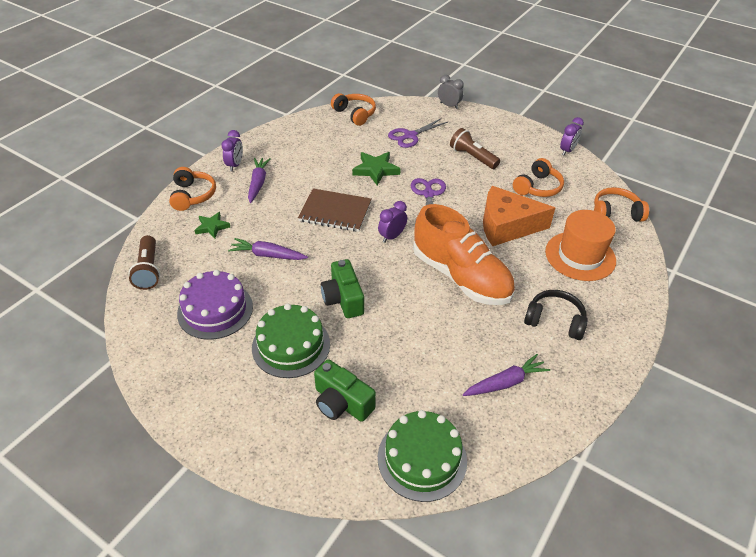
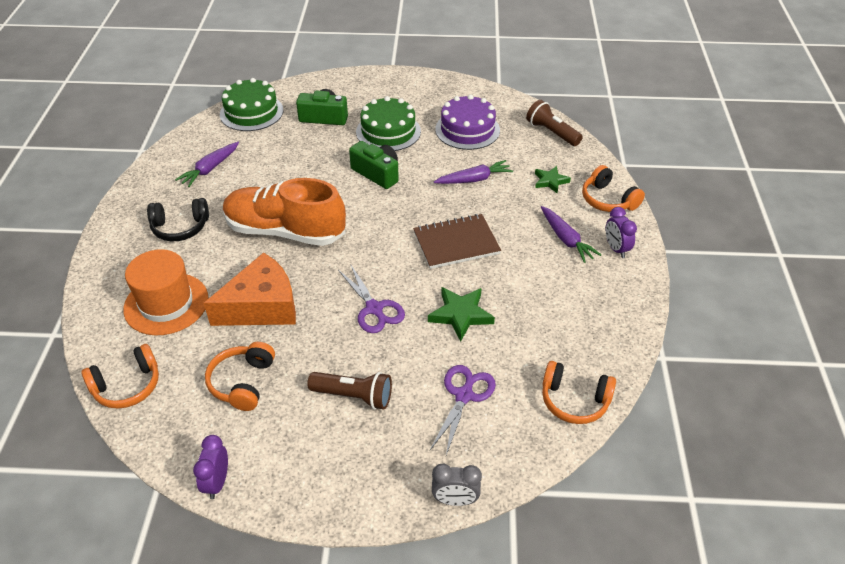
camera: 150 degrees right, 0 degrees up
(392, 236) = (378, 242): purple clock -> none

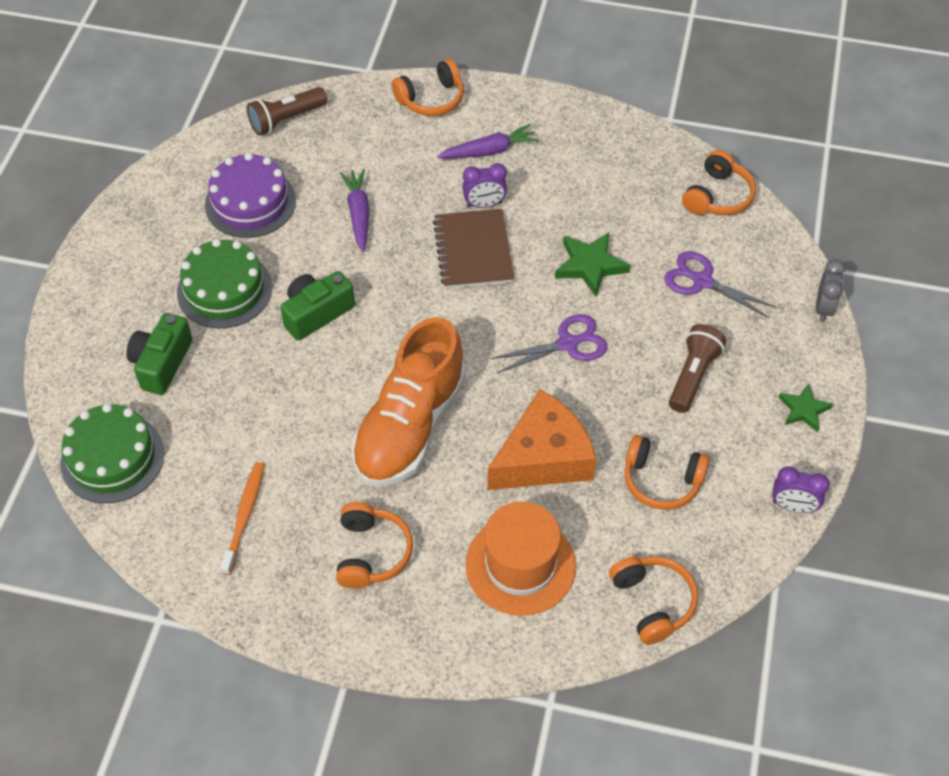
camera: 80 degrees left, 10 degrees up
(180, 227) = (371, 553): black headphones -> orange headphones
(210, 169) = (244, 516): purple carrot -> orange toothbrush
(262, 306) = (543, 457): orange cheese -> orange cheese turned 75 degrees clockwise
(550, 181) = (383, 142): green star -> green star (803, 410)
(616, 249) = (514, 113): purple clock -> purple clock (484, 204)

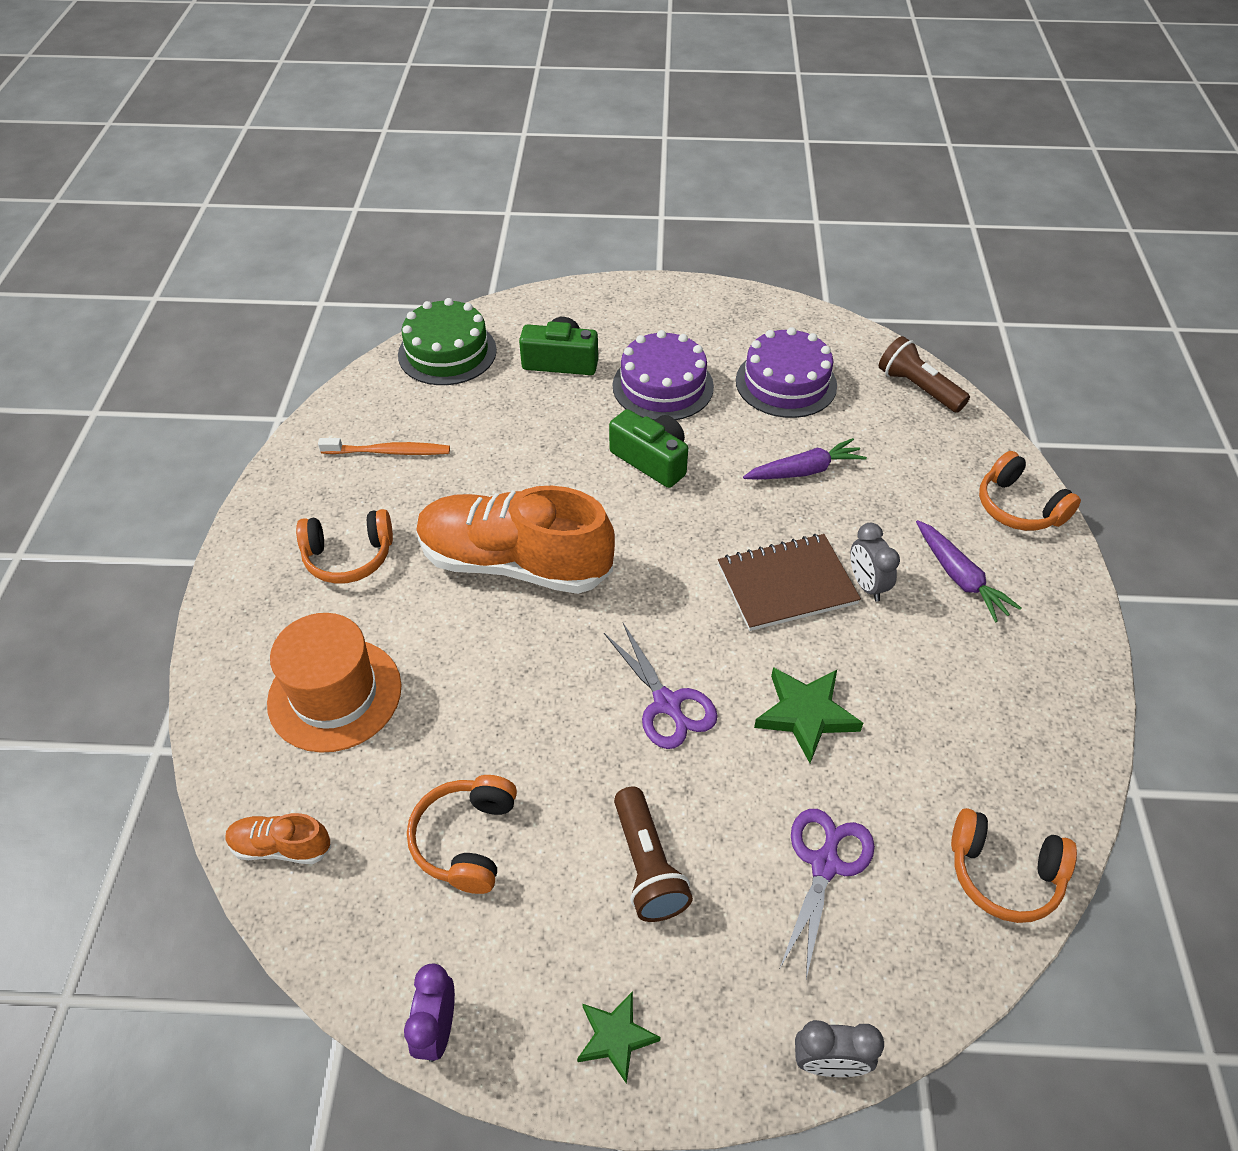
camera: 80 degrees right, 5 degrees down
(224, 290) = (663, 386): green cake -> purple cake
(484, 204) = (866, 585): purple clock -> grey clock
(543, 457) = (487, 699): orange cheese -> none
(653, 602) = (281, 846): orange headphones -> orange shoe
(693, 376) = (647, 865): brown flashlight -> brown flashlight turned 60 degrees clockwise

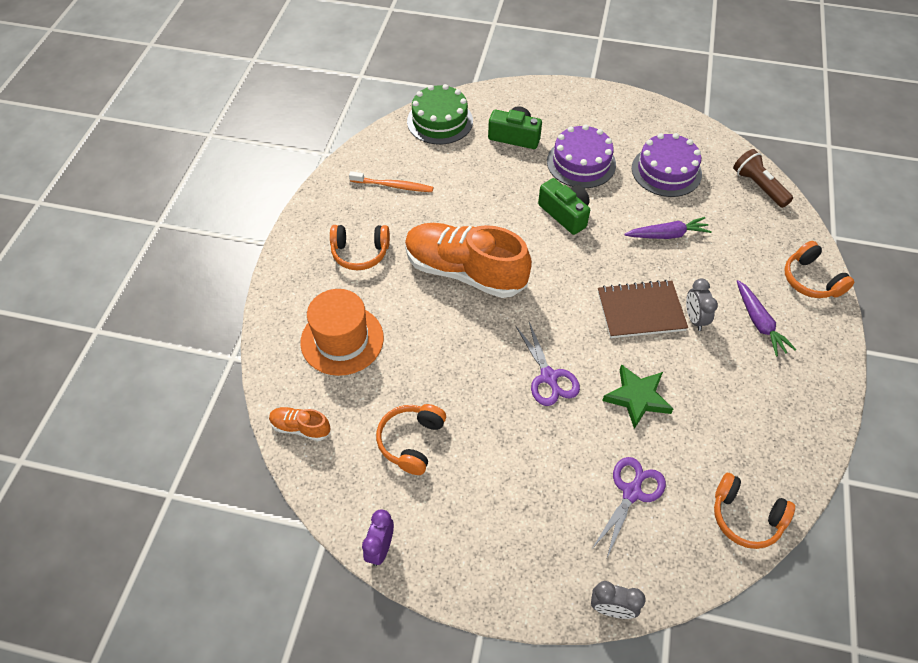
camera: 10 degrees right, 5 degrees up
(615, 1037) = (485, 571): green star -> none
(647, 865) = (520, 475): brown flashlight -> none

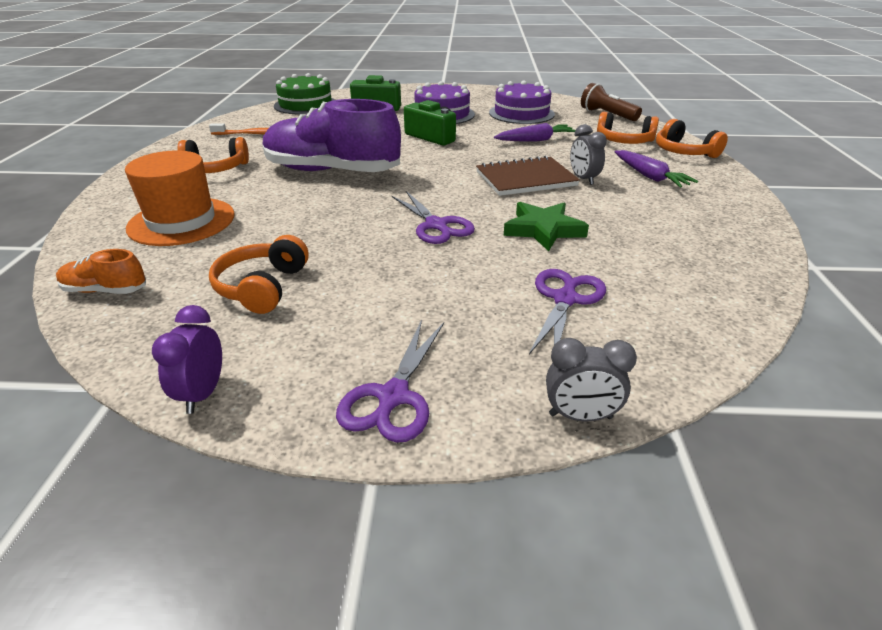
camera: 10 degrees left, 20 degrees down
(465, 272) = (332, 171): orange shoe -> purple shoe
(497, 571) = (393, 396): none -> purple scissors
(745, 517) = (719, 304): orange headphones -> orange headphones (624, 141)

